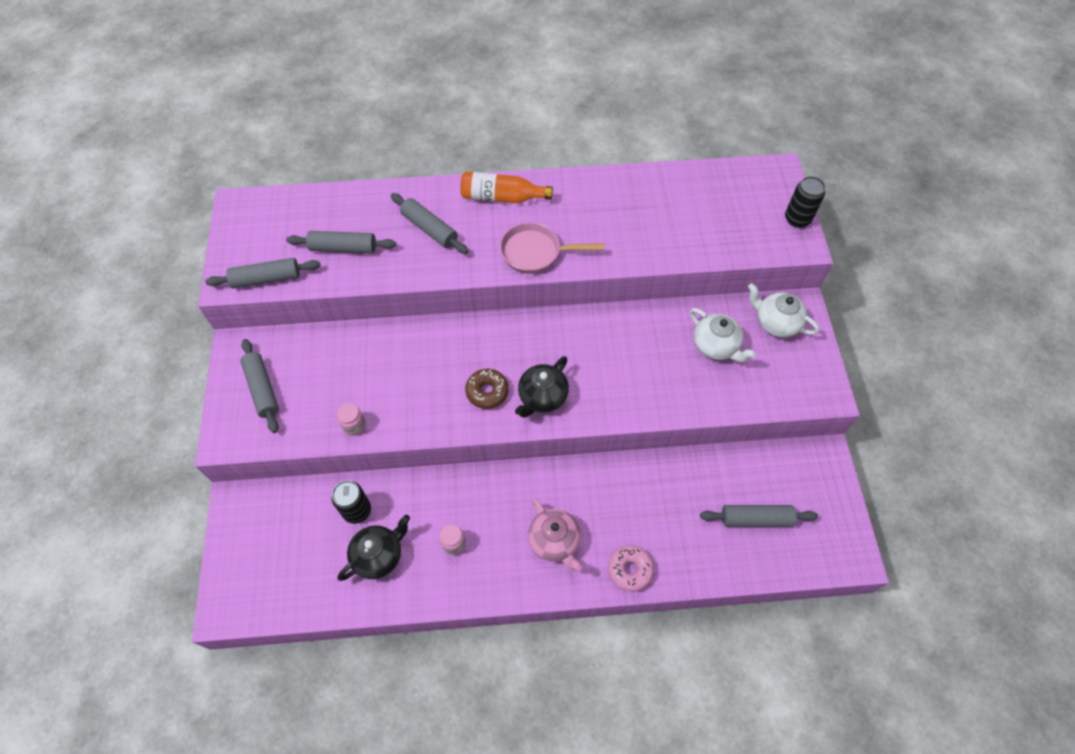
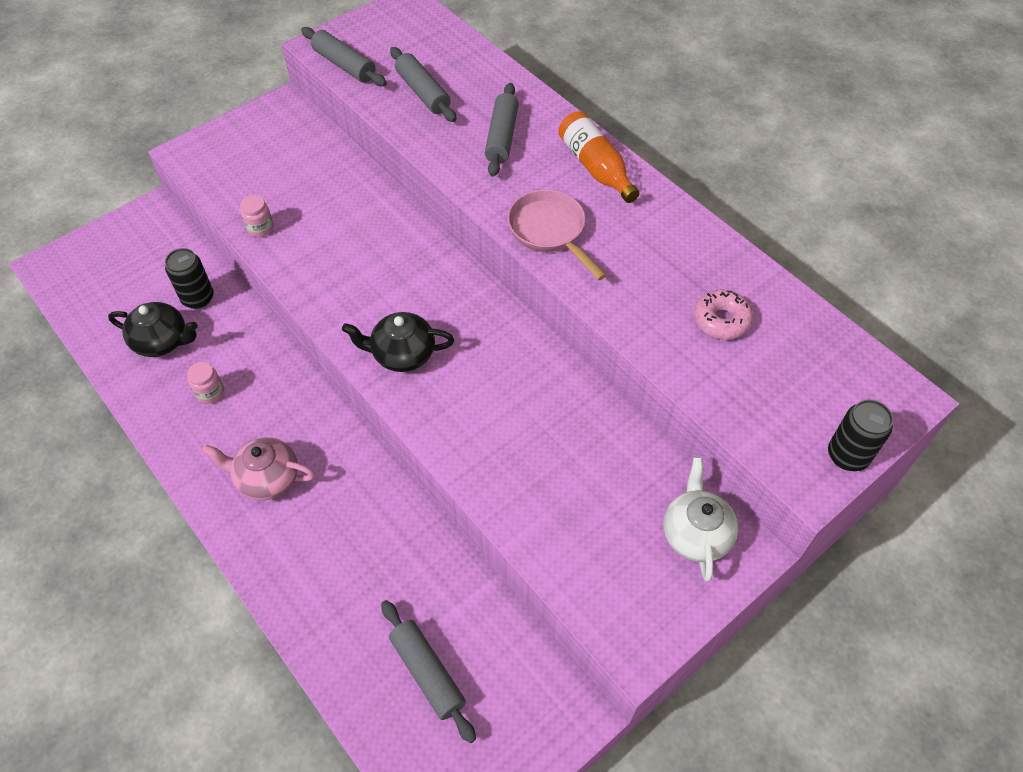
camera: 55 degrees right, 5 degrees down
(262, 389) = (252, 146): grey rolling pin -> none
(487, 391) = (373, 305): brown donut -> none
(555, 541) = (267, 478): pink teapot -> pink teapot turned 75 degrees clockwise
(630, 570) = (277, 569): pink donut -> pink donut (721, 320)
(716, 346) = (604, 484): white teapot -> none

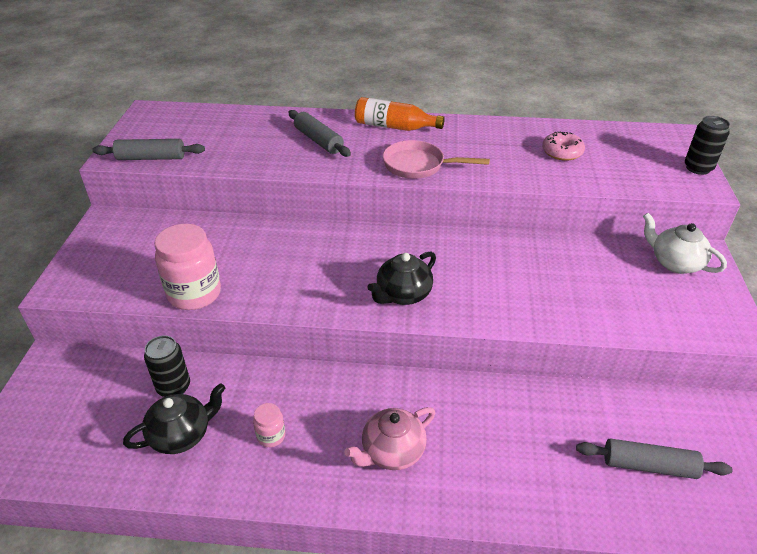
camera: 45 degrees left, 15 degrees down
(260, 228) = (194, 294): pink jar -> pink jar, size x2.08
(423, 92) = (232, 145): grey rolling pin -> none

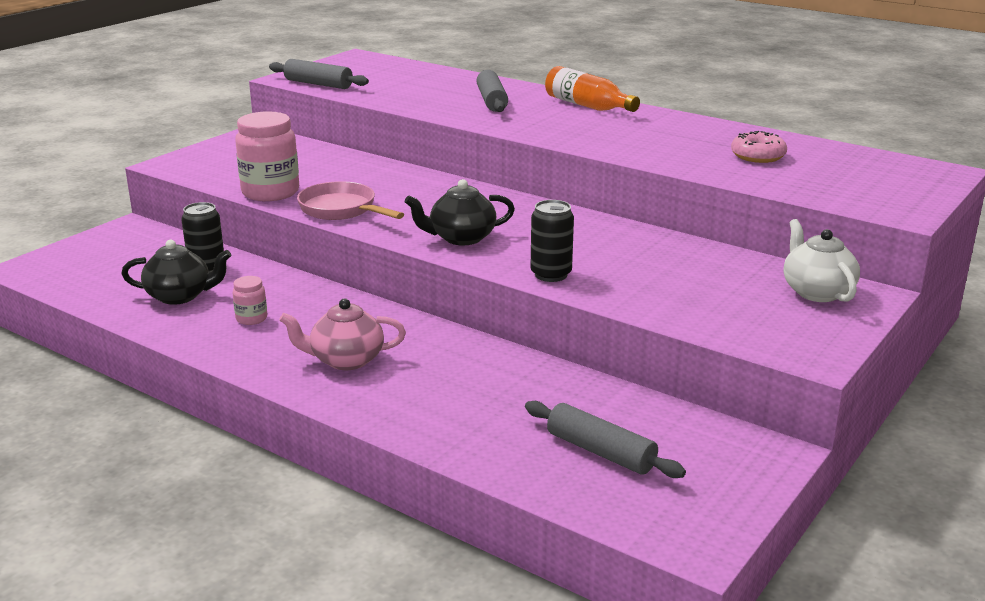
camera: 30 degrees right, 15 degrees down
(418, 166) = (571, 134): pink pan -> pink pan (341, 210)
(698, 168) = (922, 199): black can -> black can (551, 274)

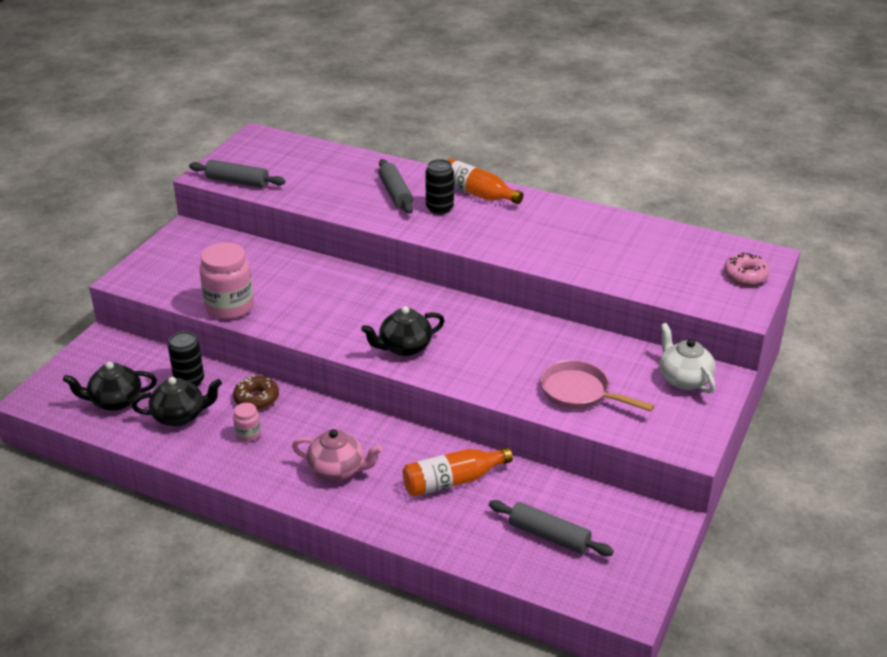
camera: 10 degrees left, 10 degrees up
(113, 277) = (115, 401): none -> black teapot
(277, 288) = (256, 398): none -> brown donut
(341, 210) = (297, 323): pink pan -> pink pan (579, 393)
(345, 360) = (338, 470): pink teapot -> pink teapot turned 150 degrees counterclockwise
(488, 384) = (452, 481): none -> orange bottle
(551, 274) = (485, 382): black can -> black can (439, 208)
(758, 156) = (626, 250): pink donut -> pink donut (745, 275)

